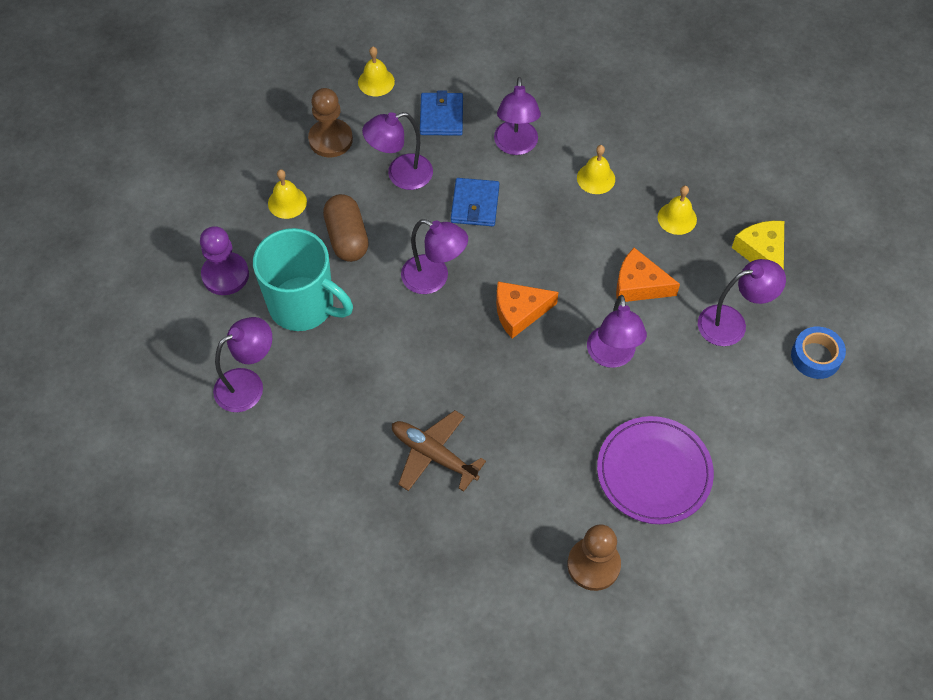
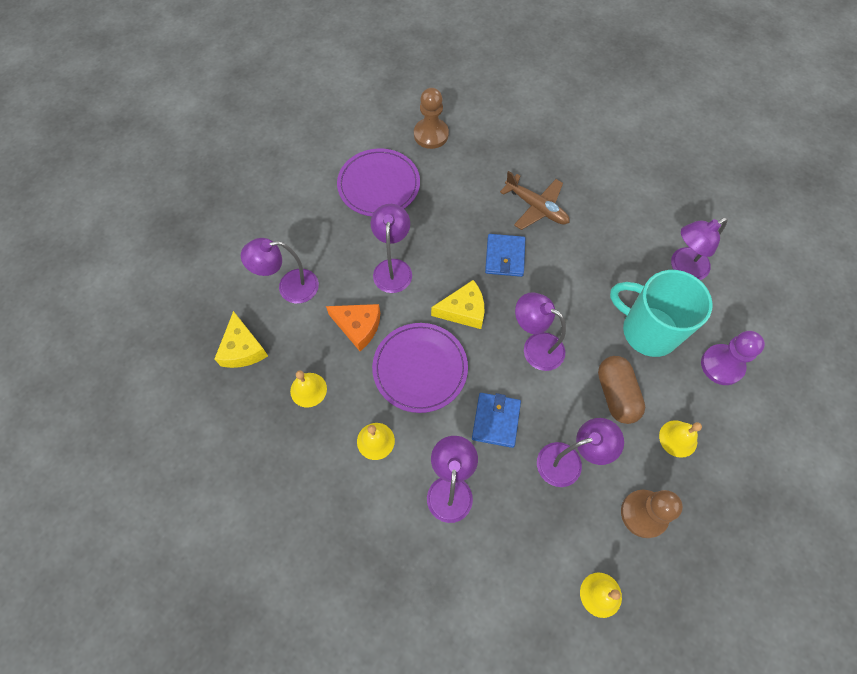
camera: 175 degrees left, 5 degrees up
(441, 116) = (527, 535): blue wallet -> blue wallet (505, 257)
(519, 312) = (463, 310): orange cheese -> yellow cheese
(561, 247) = (420, 368): none -> purple plate
(816, 356) = (232, 255): blue tape -> none

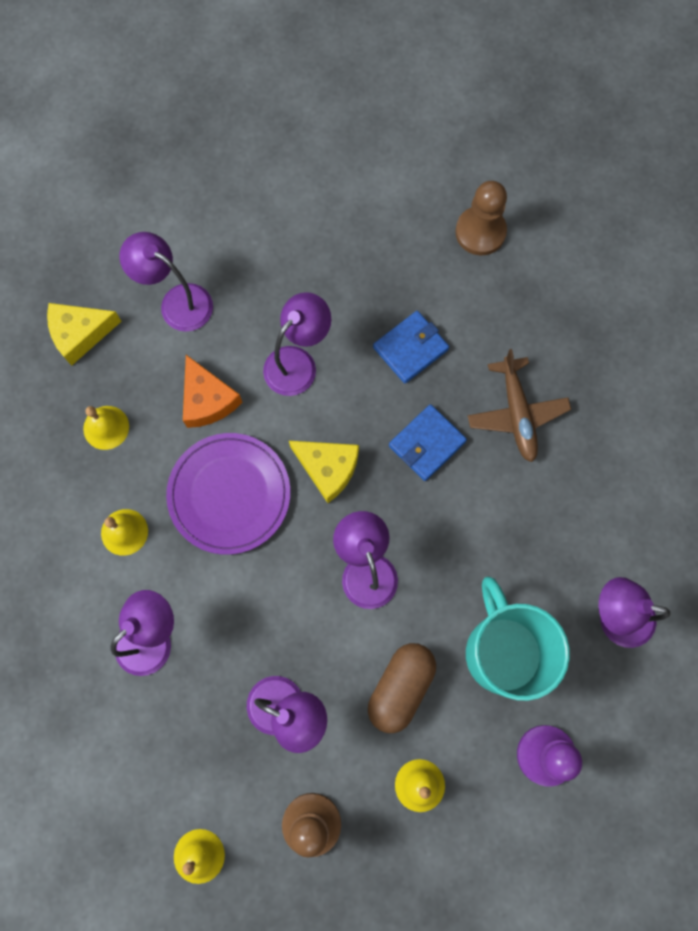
camera: 40 degrees right, 10 degrees up
(243, 349) = (80, 334): yellow cheese -> yellow cheese turned 45 degrees clockwise
(379, 185) = (367, 252): purple plate -> none
(496, 420) = (255, 610): blue wallet -> blue wallet (410, 348)

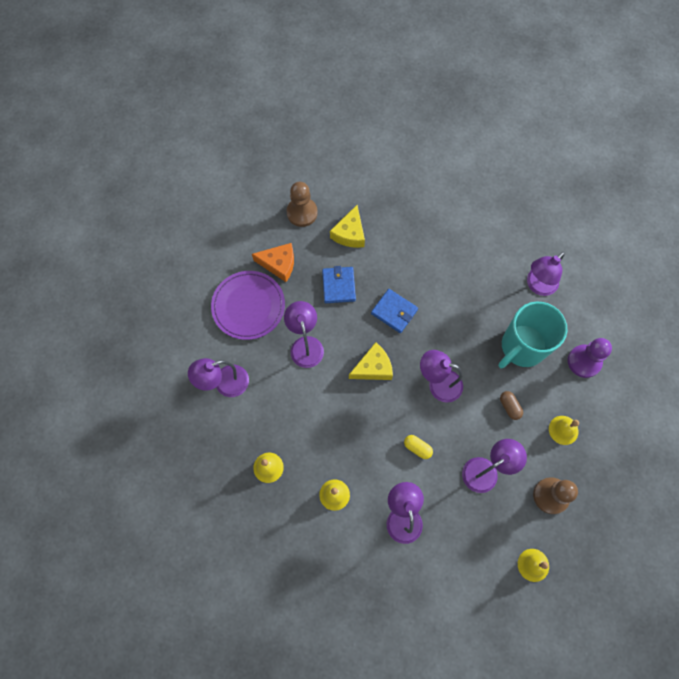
camera: 55 degrees left, 5 degrees down
(80, 334) = (203, 447): yellow cheese -> yellow cheese (349, 233)
(207, 400) = (292, 404): orange cheese -> orange cheese (279, 264)
(229, 494) = (352, 426): purple plate -> purple plate (248, 306)
(256, 598) = (417, 448): none -> yellow capsule
(400, 687) = (509, 407): brown capsule -> brown capsule, size x0.55
(427, 444) = (394, 312): blue wallet -> blue wallet turned 45 degrees counterclockwise
(502, 651) = (522, 347): turquoise mug -> turquoise mug turned 60 degrees counterclockwise
(517, 414) = (408, 260): brown plane -> none

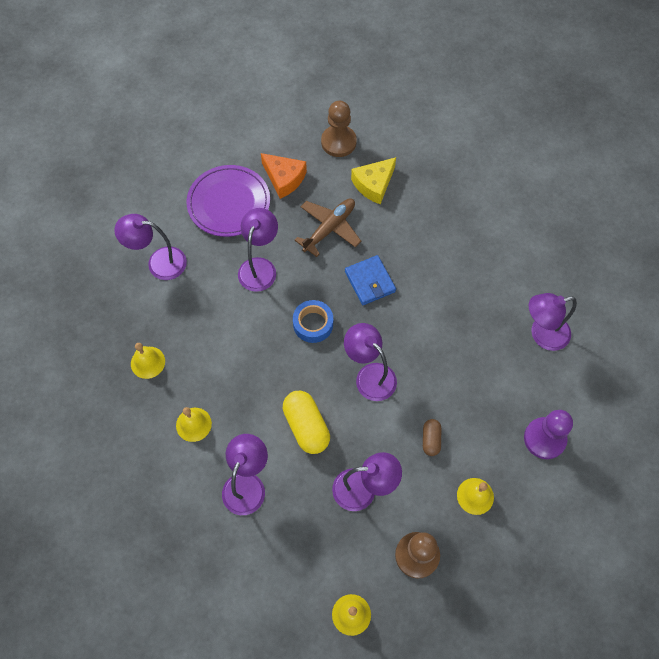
camera: 30 degrees right, 5 degrees down
(338, 286) = (329, 228): blue wallet -> brown plane
(373, 367) = (313, 324): yellow cheese -> blue tape
(417, 448) = (306, 426): yellow capsule -> yellow capsule, size x1.81
(522, 347) = (484, 387): turquoise mug -> none

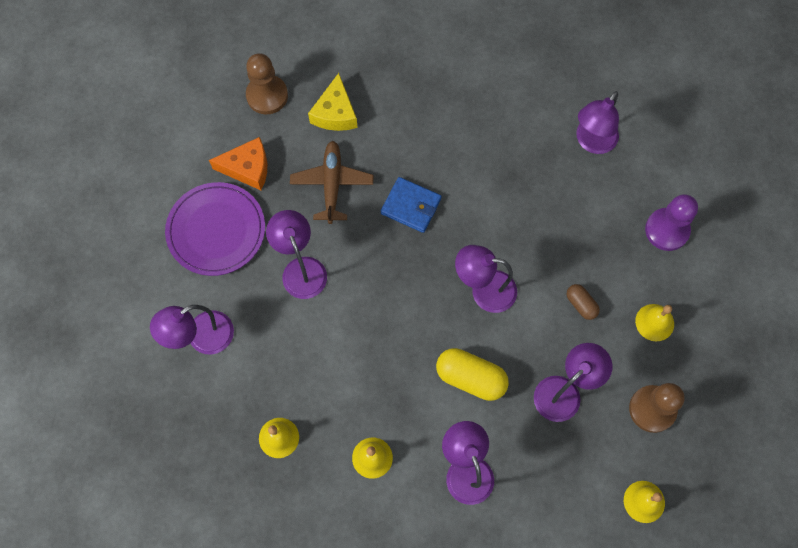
camera: 40 degrees left, 5 degrees up
(313, 324) = (395, 283): blue tape -> none

